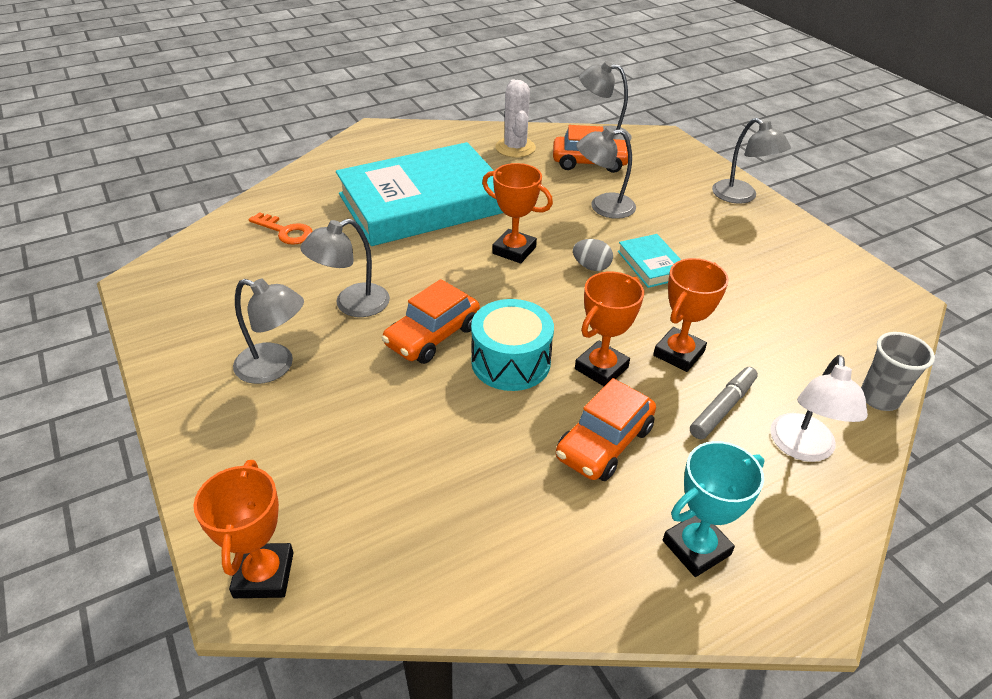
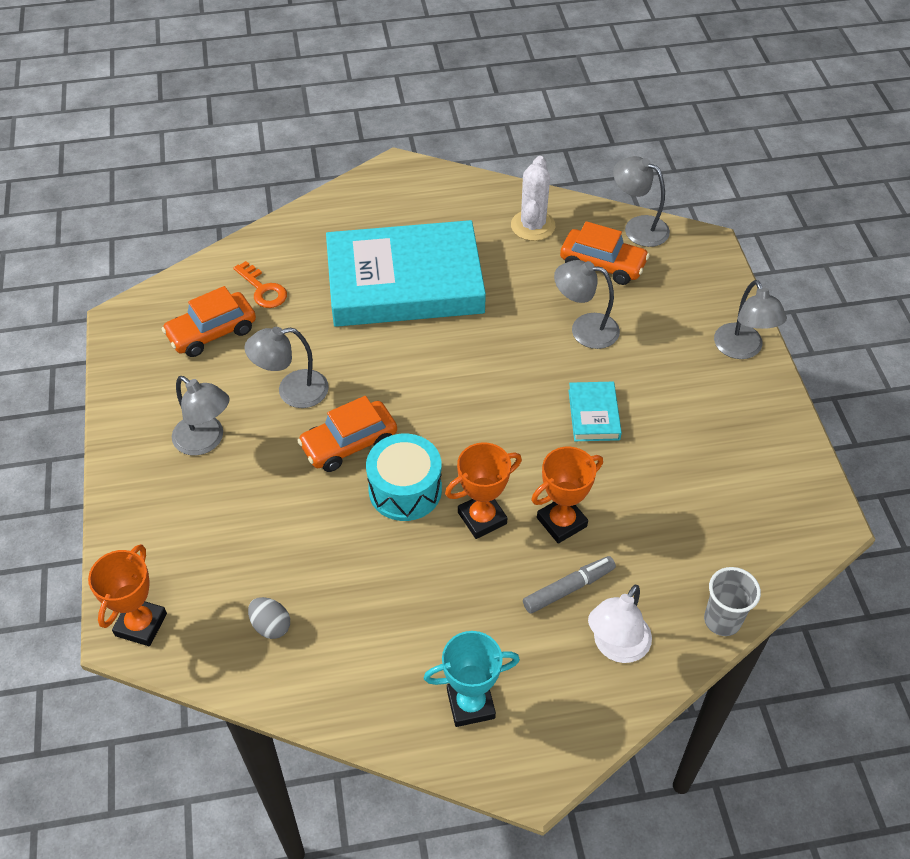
camera: 20 degrees right, 10 degrees up
(514, 250) = (467, 364): orange trophy -> none
(591, 267) = (532, 402): grey egg -> grey egg (271, 626)
(604, 443) = (446, 591): orange car -> orange car (212, 332)

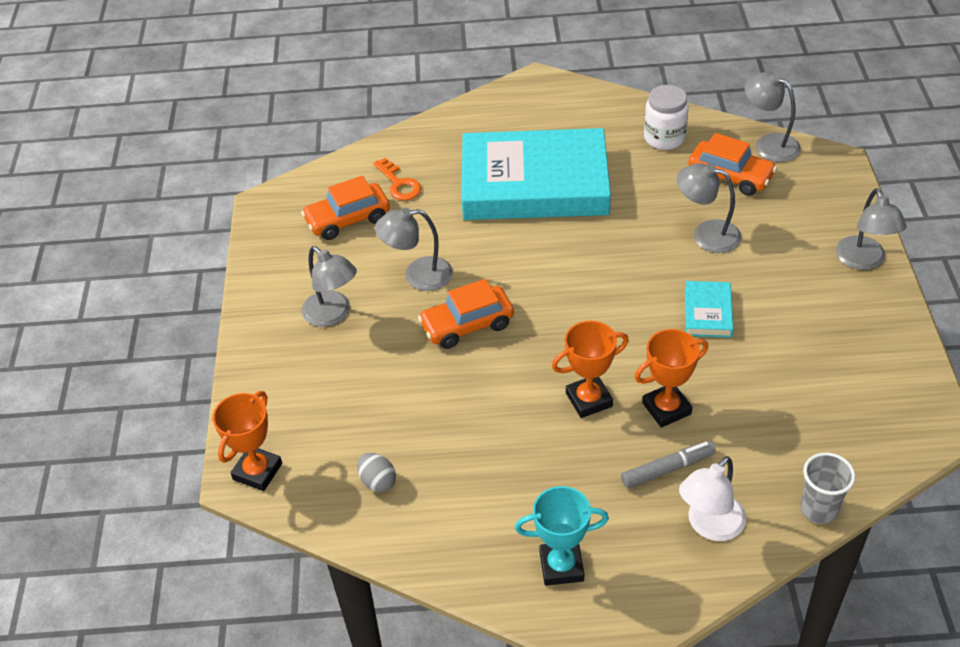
camera: 10 degrees right, 5 degrees down
(405, 490) = (517, 369): turquoise drum -> none
(533, 226) = (664, 138): white cactus -> white jar

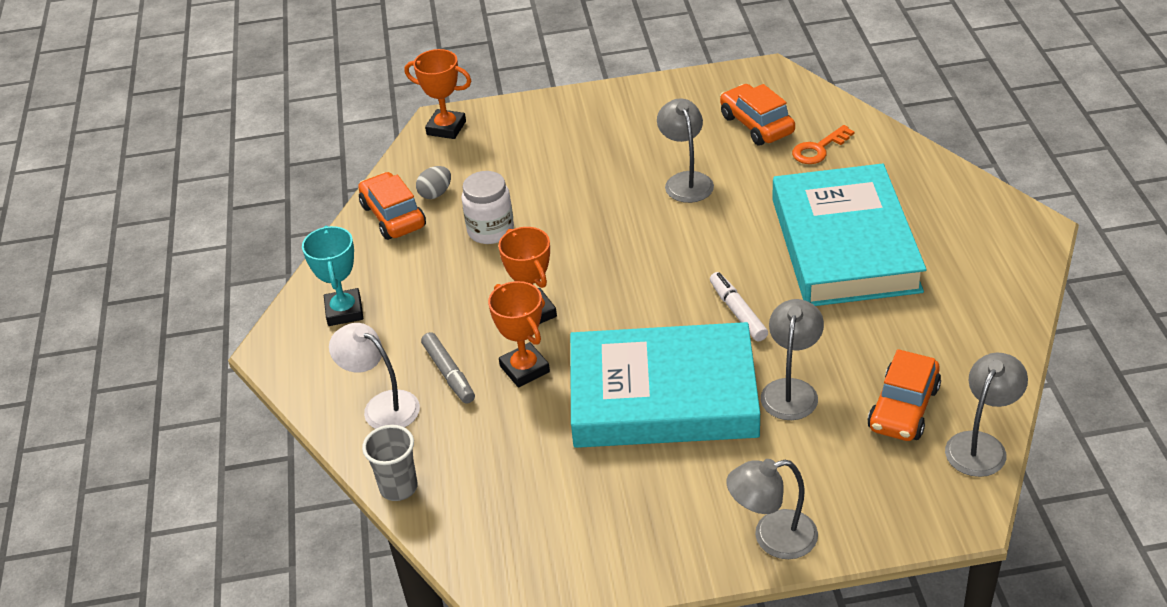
camera: 85 degrees right, 5 degrees down
(333, 315) = (626, 137): grey lamp -> none
(467, 325) = (623, 221): orange car -> orange car (393, 216)
(609, 257) = (737, 312): none -> white marker
(664, 138) = (961, 345): white jar -> white jar (490, 230)
(708, 312) = (663, 395): turquoise book -> turquoise book, size x2.49

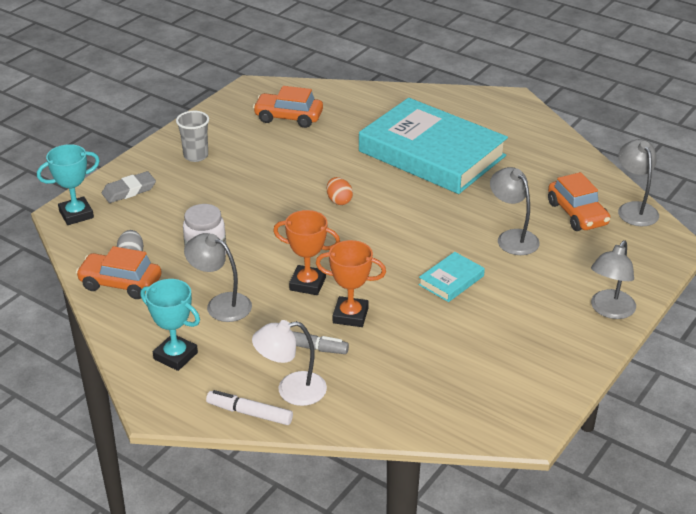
camera: 50 degrees left, 5 degrees down
(398, 487) = (374, 425): grey cup -> grey cup (196, 156)
(446, 128) = (76, 214): orange trophy -> turquoise trophy
(515, 127) = (129, 190): none -> grey eraser
(663, 395) = (451, 280): turquoise book -> turquoise book, size x0.40
(678, 244) = (339, 201): none -> orange egg
(686, 181) = (291, 166): grey lamp -> grey lamp (221, 304)
(737, 312) = (426, 216): white marker -> white marker (249, 413)
(818, 149) = (344, 113): orange key -> none

